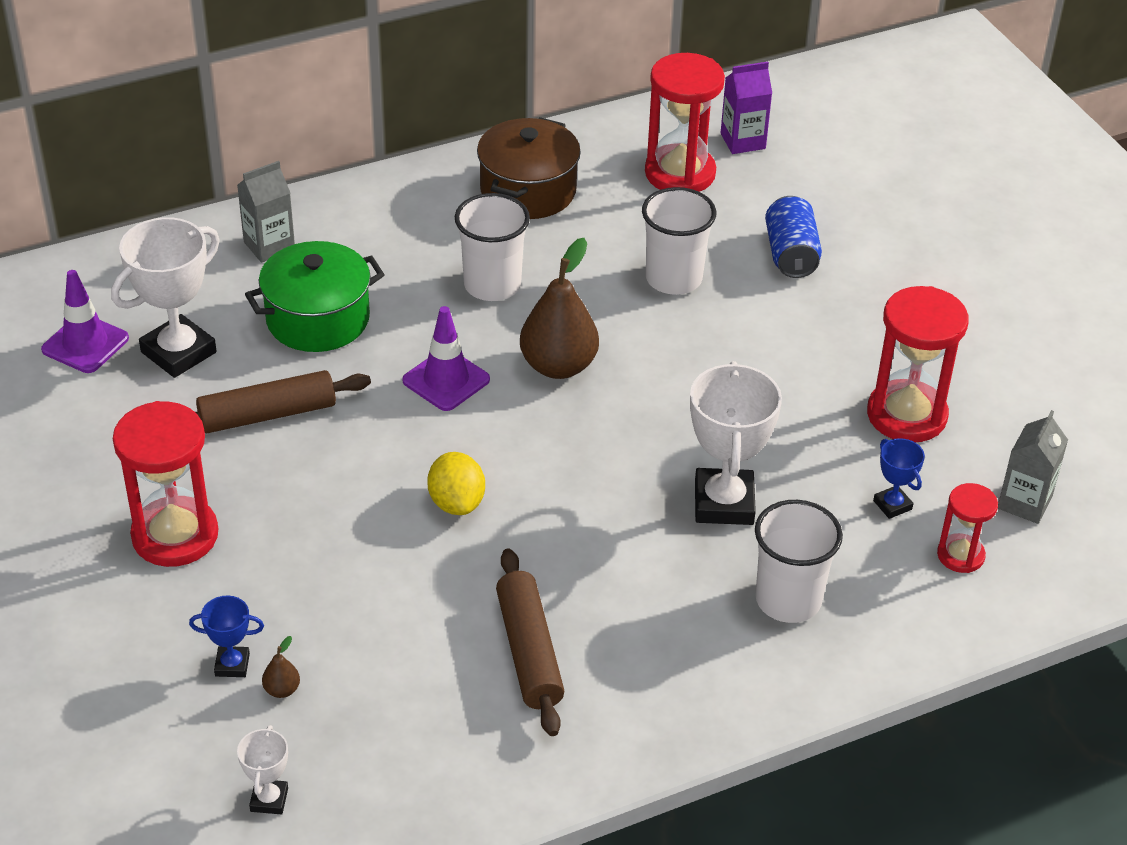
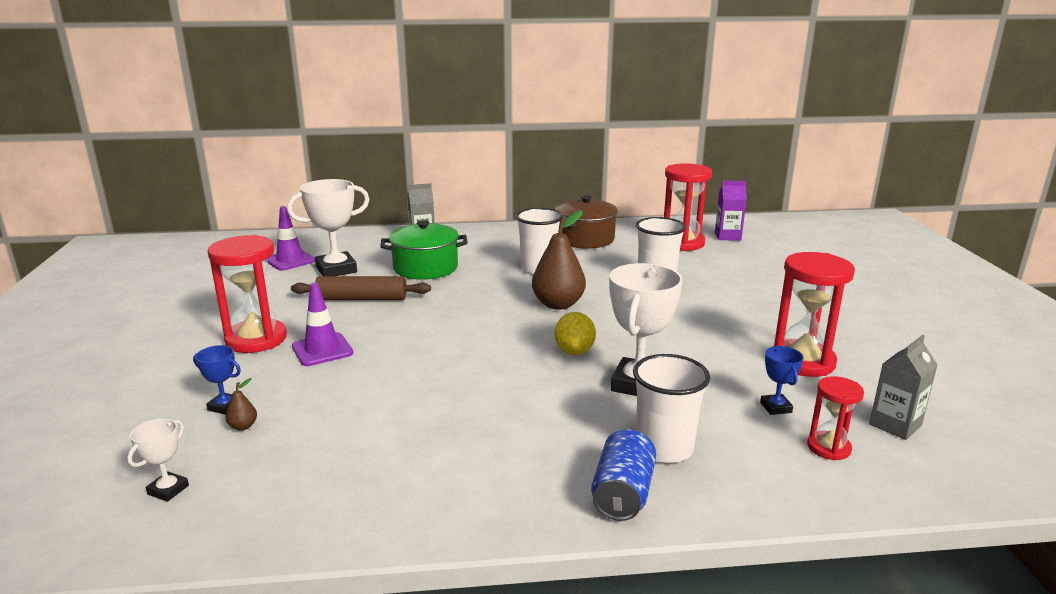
camera: 20 degrees right, 20 degrees down
(446, 380) = (482, 300): purple traffic cone -> purple traffic cone (322, 350)
(456, 502) = (445, 353): yellow lemon -> yellow lemon (574, 351)
(529, 651) = (437, 440): brown rolling pin -> none
(791, 254) = (741, 280): blue can -> blue can (623, 494)

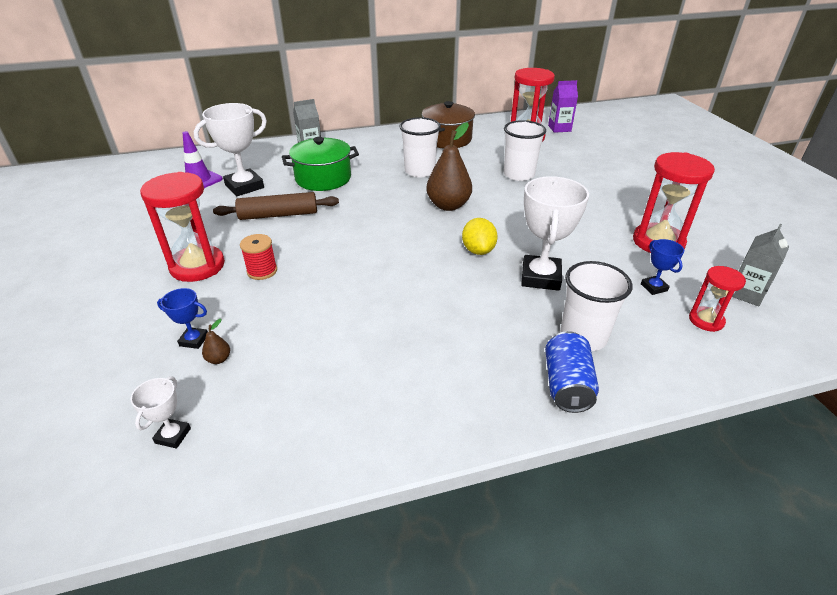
camera: 10 degrees left, 15 degrees up
(322, 350) = (262, 271): purple traffic cone -> red spool

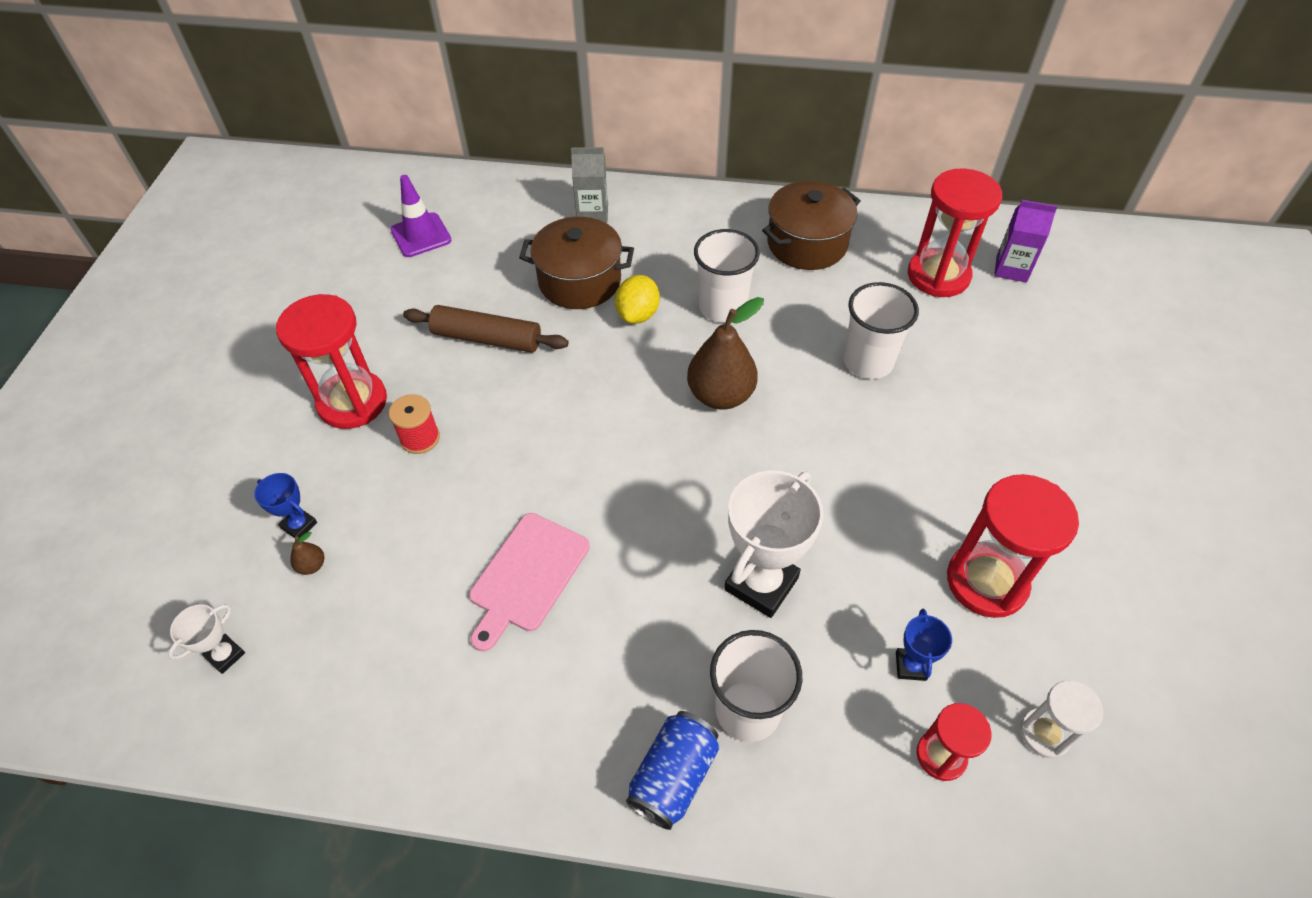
camera: 25 degrees right, 15 degrees up
(244, 186) = (471, 266): white trophy -> none
(323, 178) = (580, 281): green pot -> brown pot
(389, 317) = (527, 576): none -> pink cutting board
(478, 250) = (708, 500): yellow lemon -> yellow lemon (638, 314)
(746, 293) = (1044, 734): grey carton -> white hourglass

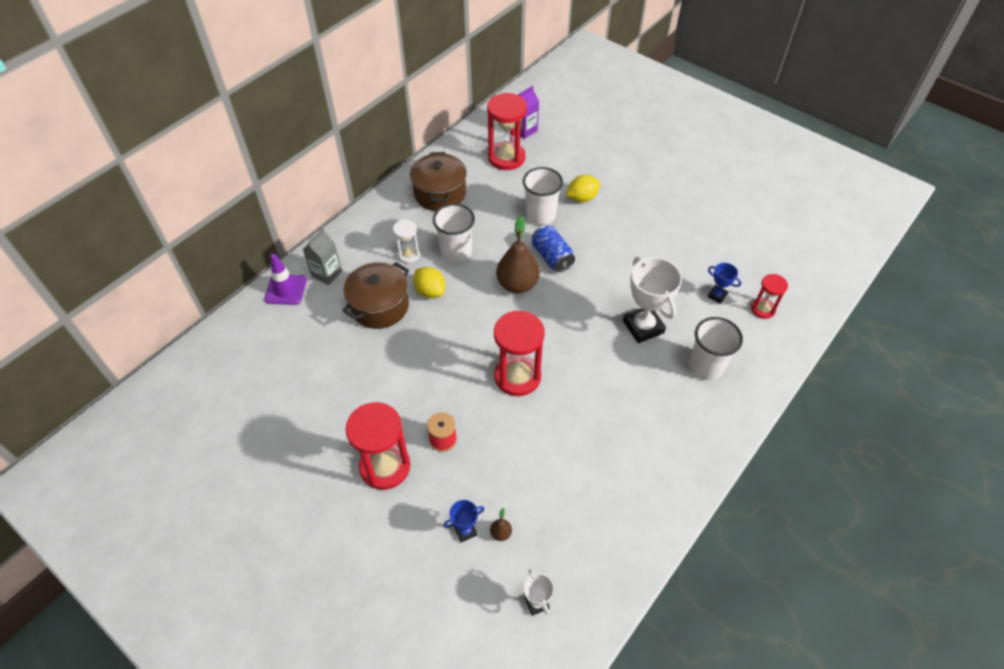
camera: 60 degrees left, 0 degrees up
(421, 235) = (261, 372): purple traffic cone -> purple traffic cone (286, 289)
(487, 338) = (388, 372): brown rolling pin -> none
(527, 576) = (577, 425): pink cutting board -> none
(673, 776) = (724, 412): blue can -> blue can (552, 257)
(947, 393) = (582, 198): none -> yellow lemon
(986, 582) = (691, 246): red hourglass -> red hourglass (517, 376)
(1044, 734) = (770, 270): white hourglass -> white hourglass (408, 255)

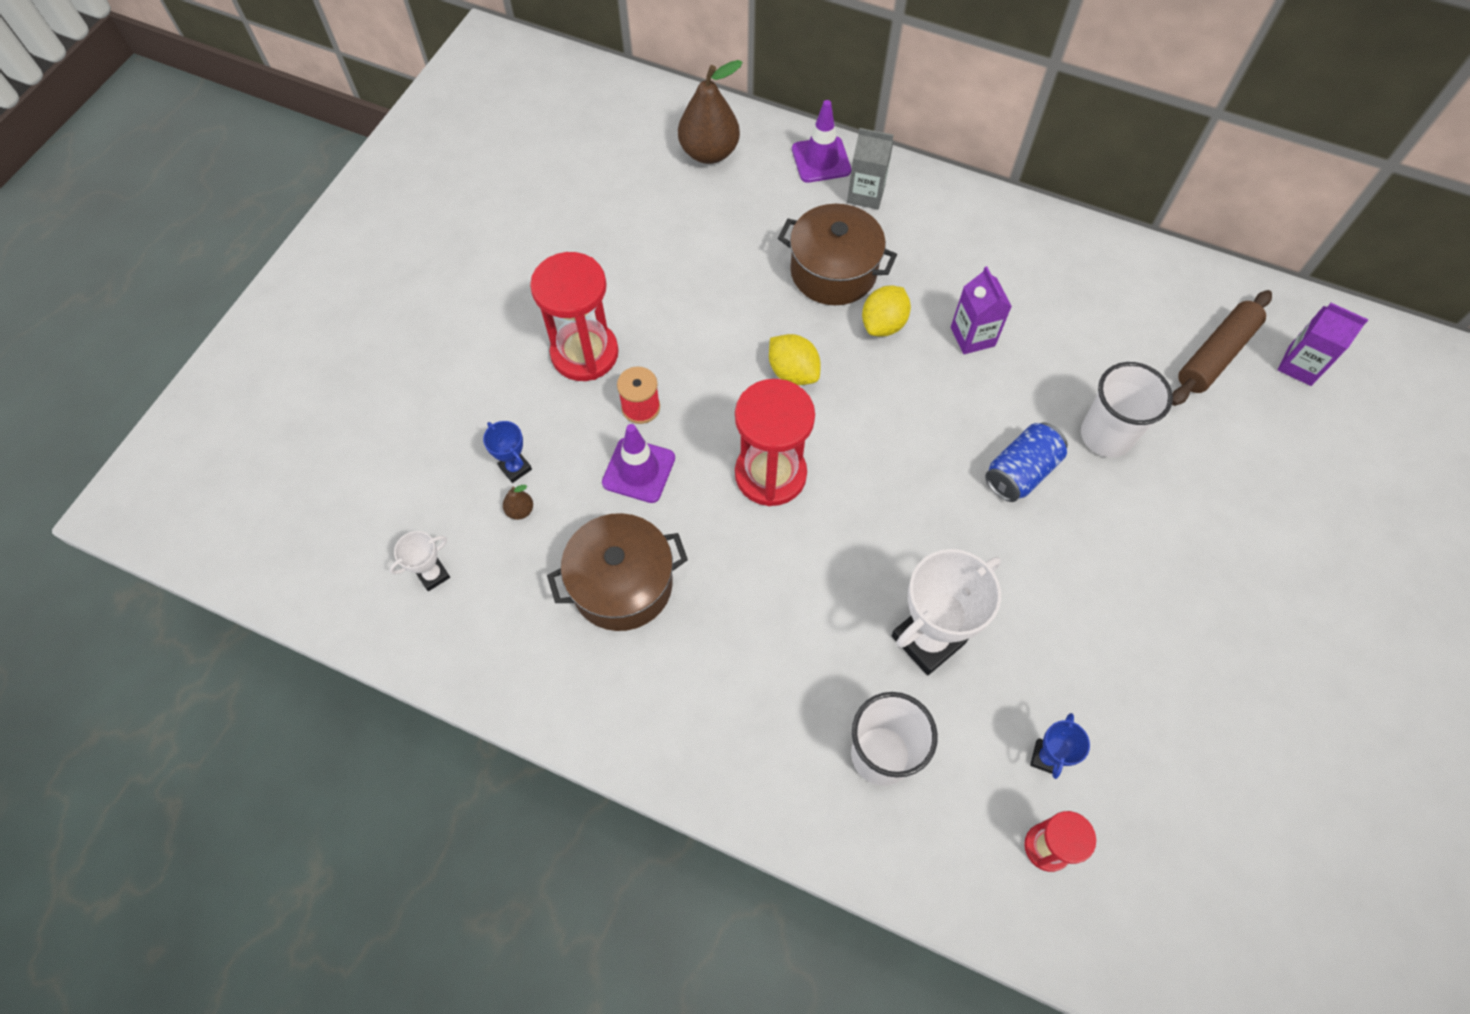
camera: 75 degrees right, 10 degrees up
(408, 255) = (941, 278): white hourglass -> none
(440, 193) = (1084, 283): brown pot -> brown pot (622, 584)
(456, 252) = (972, 336): white cup -> purple carton
(492, 451) = (638, 470): none -> purple traffic cone
(506, 158) = (1215, 355): red hourglass -> brown rolling pin
(517, 284) = (943, 435): brown pear -> brown pear (709, 152)
(582, 198) = (1178, 491): yellow lemon -> yellow lemon (793, 372)

